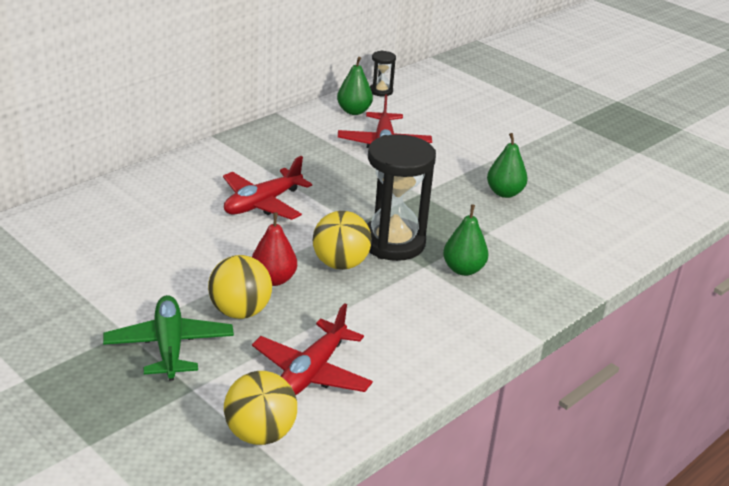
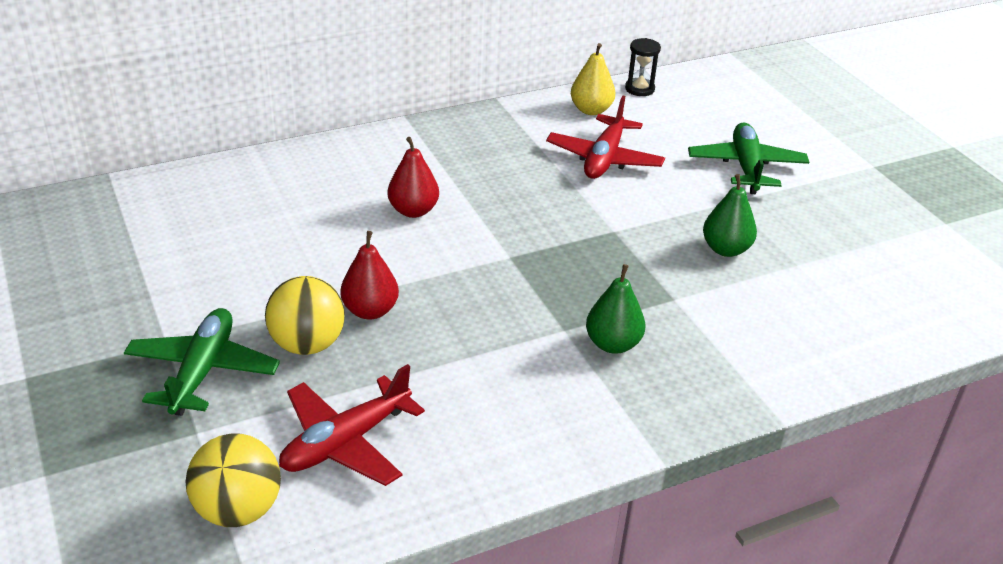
camera: 20 degrees right, 5 degrees up
(262, 203) = (413, 211): red plane -> red pear
(340, 264) = (461, 306): yellow ball -> none
(354, 111) = (591, 110): green pear -> yellow pear
(393, 243) = (543, 291): black hourglass -> none
(487, 135) = (746, 167): none -> green plane

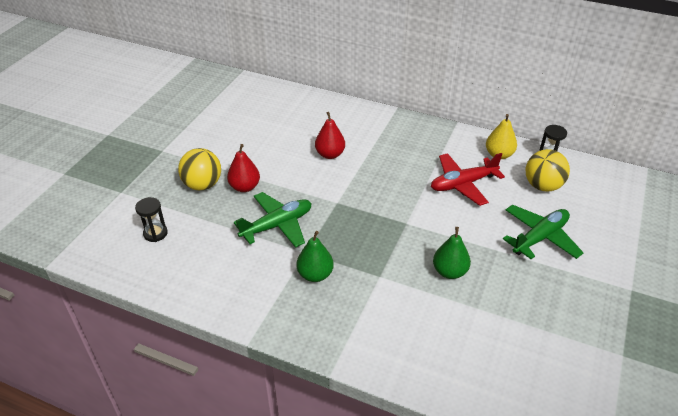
camera: 50 degrees right, 5 degrees up
(202, 371) = (156, 170): green plane -> green plane (277, 225)
(238, 510) = (89, 230): yellow ball -> yellow ball (542, 186)
(346, 442) = (155, 233): red plane -> black hourglass

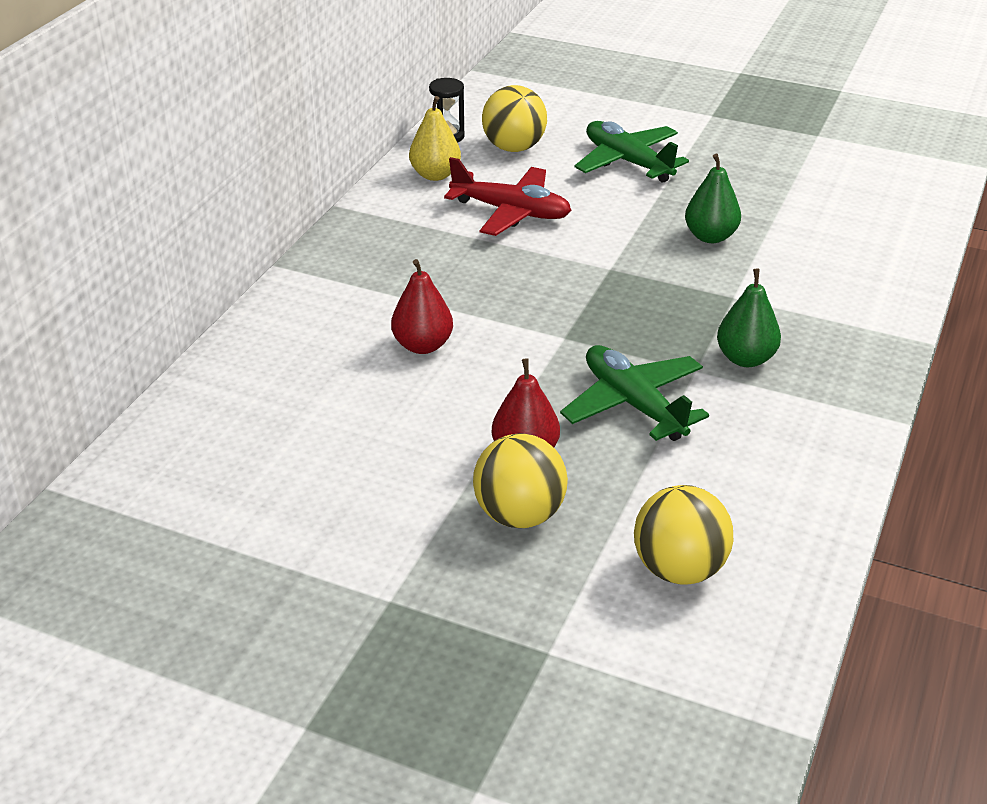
camera: 90 degrees left, 5 degrees down
(155, 233) = (679, 569): black hourglass -> yellow ball
(463, 184) = (511, 212): red plane -> red plane turned 45 degrees counterclockwise

